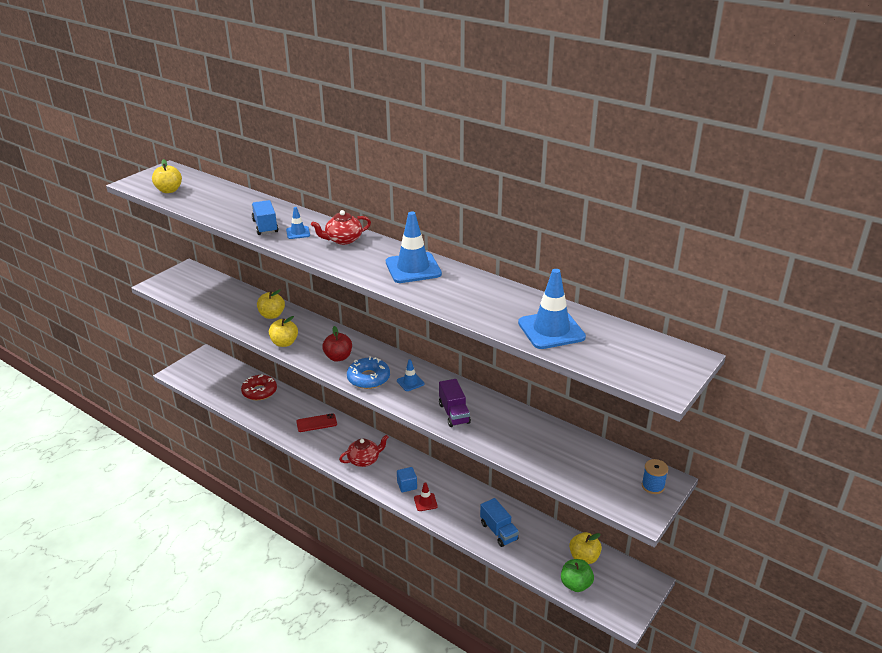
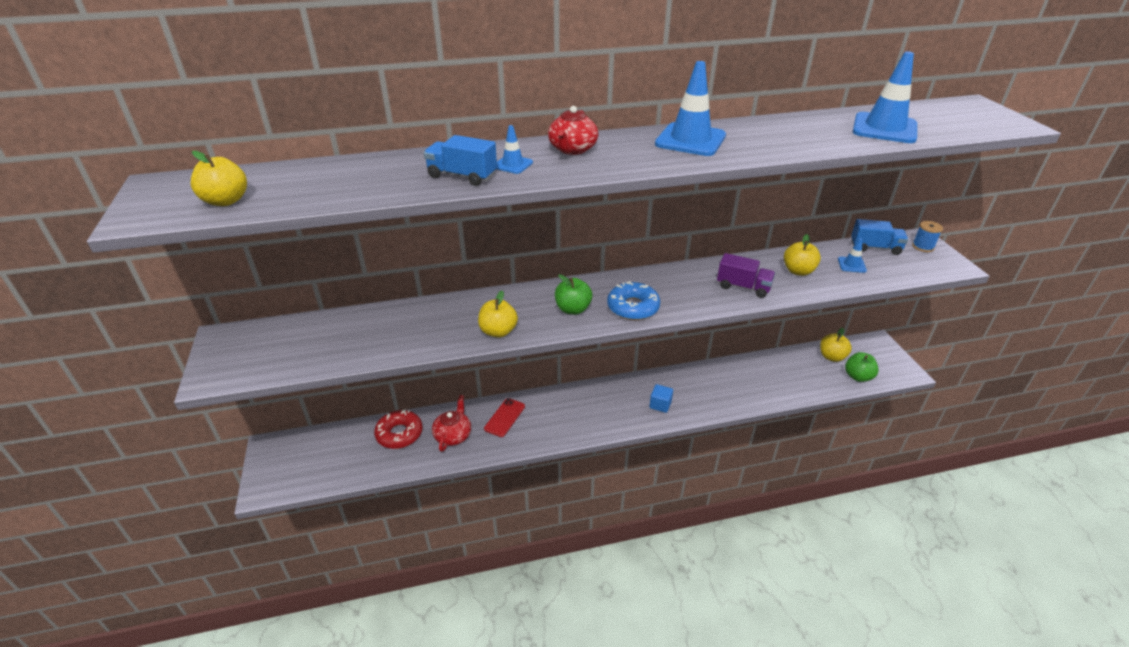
camera: 50 degrees left, 5 degrees up
(272, 315) = (431, 317): yellow apple -> yellow apple (798, 271)
(338, 357) = (573, 309): red apple -> green apple
(364, 460) = (596, 413): red teapot -> red teapot (453, 435)
(410, 382) = (668, 288): blue traffic cone -> blue traffic cone (851, 265)
(425, 502) = (693, 405): red traffic cone -> none
(498, 531) = (767, 383): blue truck -> blue truck (875, 248)

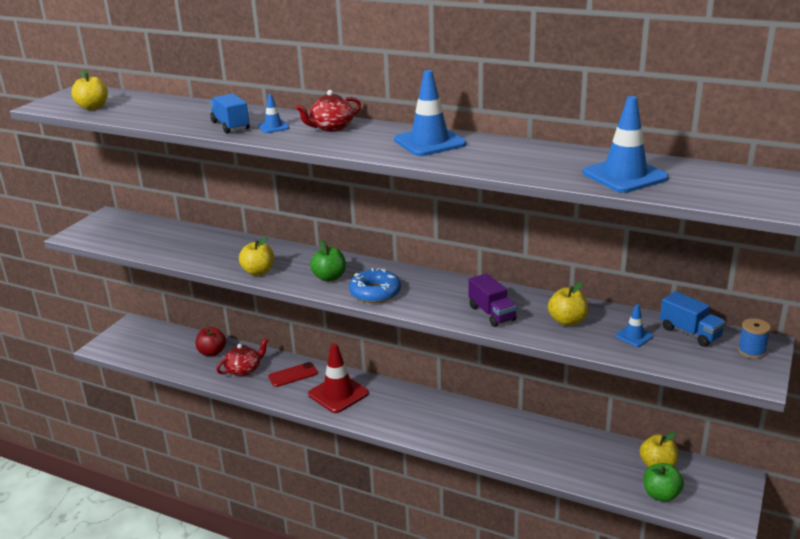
camera: 40 degrees right, 10 degrees down
(399, 434) = (212, 352): red donut -> red apple
(564, 415) = (338, 394): none -> red traffic cone
(660, 405) = (425, 423): blue cube -> none

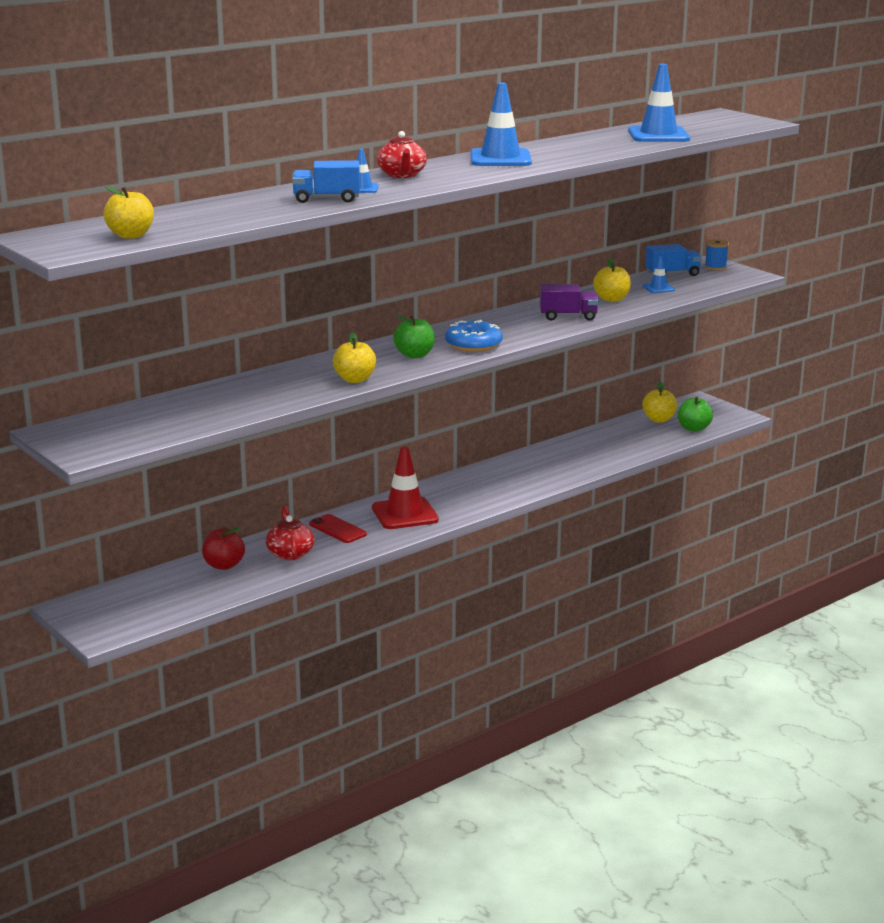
camera: 65 degrees left, 5 degrees down
(293, 375) = (337, 529): red phone -> red phone turned 45 degrees counterclockwise

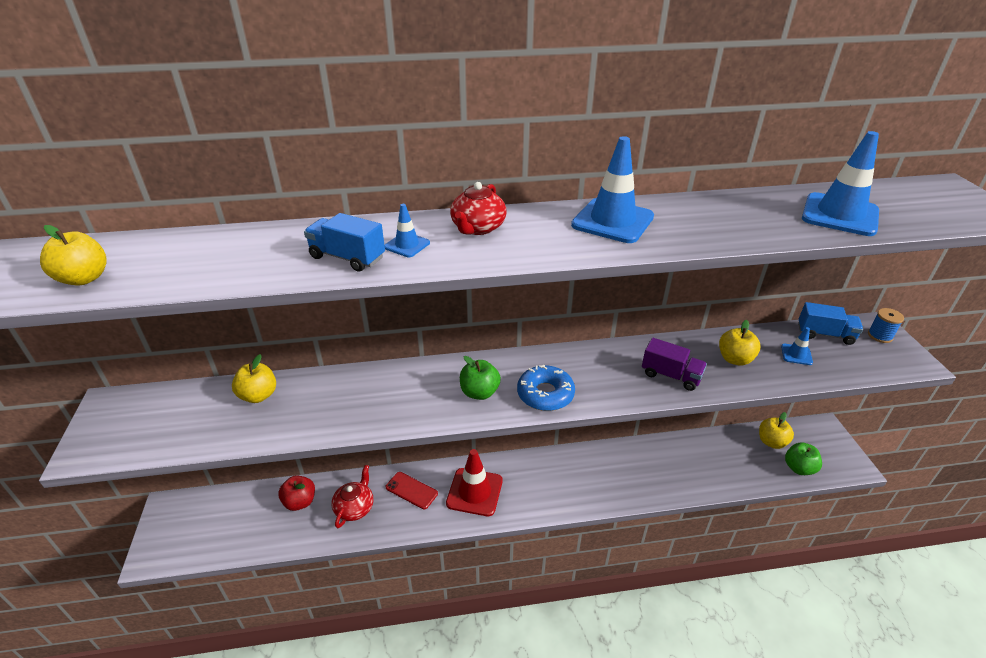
camera: 30 degrees right, 15 degrees up
(337, 529) = (411, 490): red phone -> red phone turned 45 degrees counterclockwise
(355, 379) = (394, 415): yellow apple -> yellow apple (258, 395)

